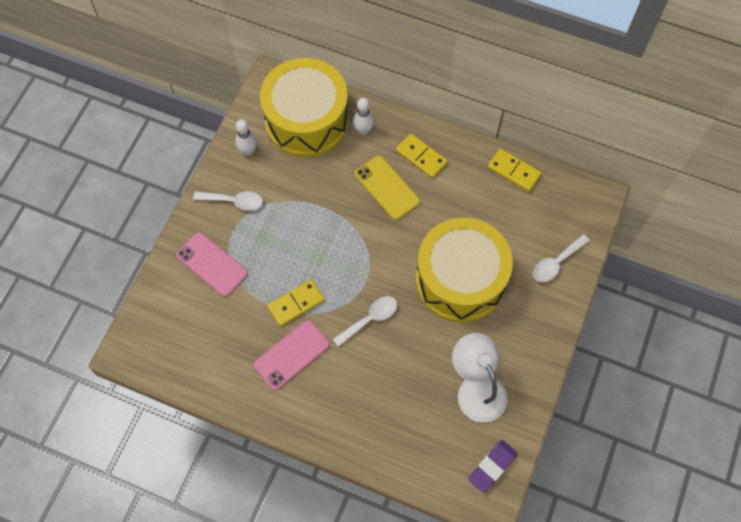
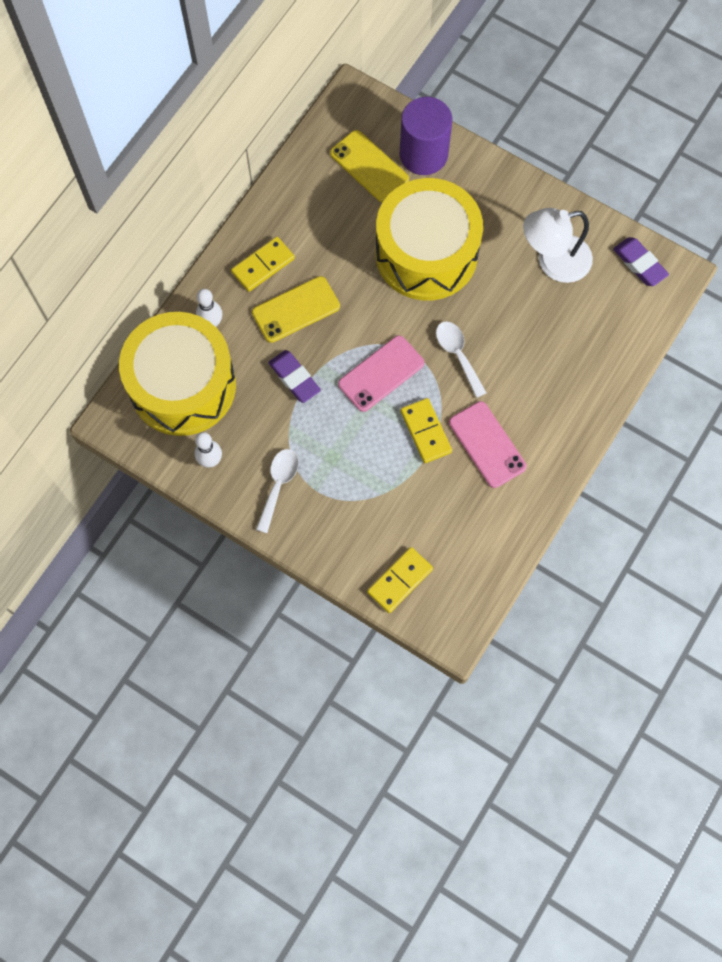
camera: 80 degrees left, 5 degrees up
(212, 264) = (358, 520): pink phone -> pink phone (381, 373)
(326, 197) = (294, 378): none -> purple eraser
(513, 171) = (303, 172): yellow domino -> yellow domino (400, 581)
(533, 221) = (369, 166): none -> yellow phone
(556, 263) = (423, 154): white spoon -> purple cylinder

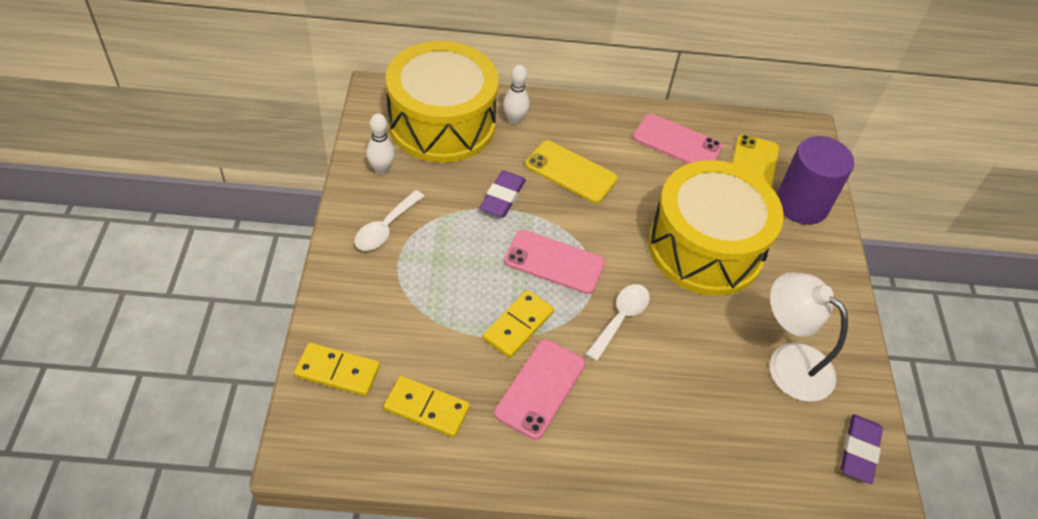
camera: 55 degrees right, 20 degrees down
(263, 265) = (595, 133): yellow domino -> yellow domino (427, 408)
(278, 485) = (385, 228): white spoon -> white spoon turned 135 degrees clockwise
(309, 206) = (677, 142): none -> pink phone

